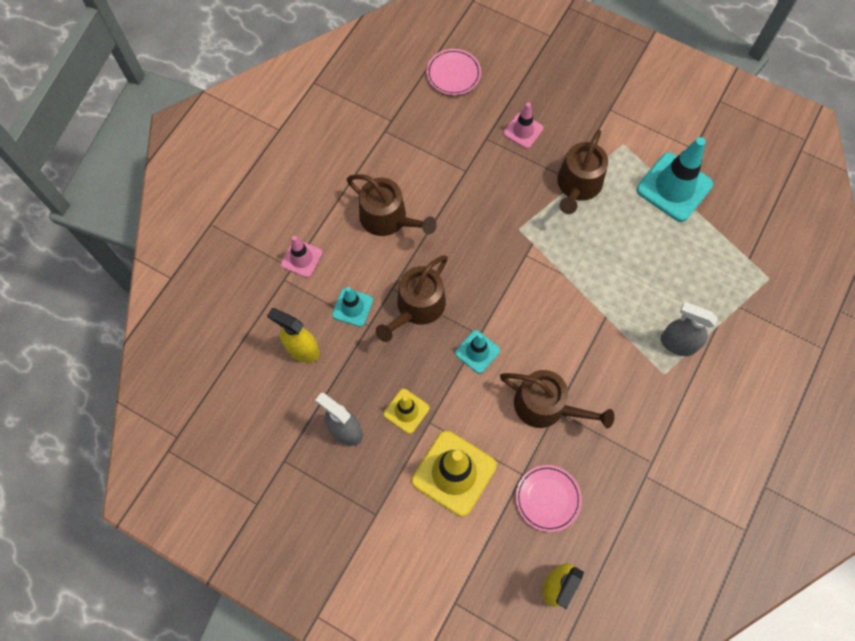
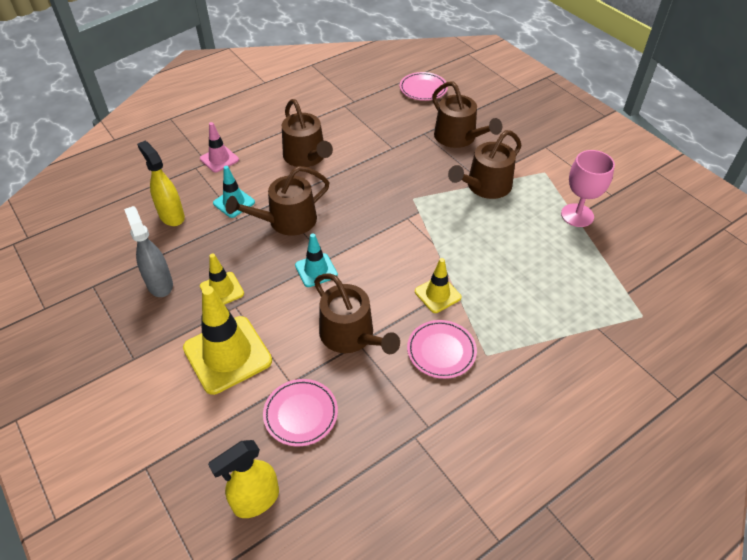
camera: 25 degrees right, 20 degrees down
(523, 131) = (458, 138): pink traffic cone -> brown watering can
(596, 330) = (437, 294): none -> yellow traffic cone
(627, 387) = (441, 351): none -> pink plate
(674, 187) = (577, 215): turquoise traffic cone -> pink goblet
(677, 343) = (514, 334): grey spray bottle -> none

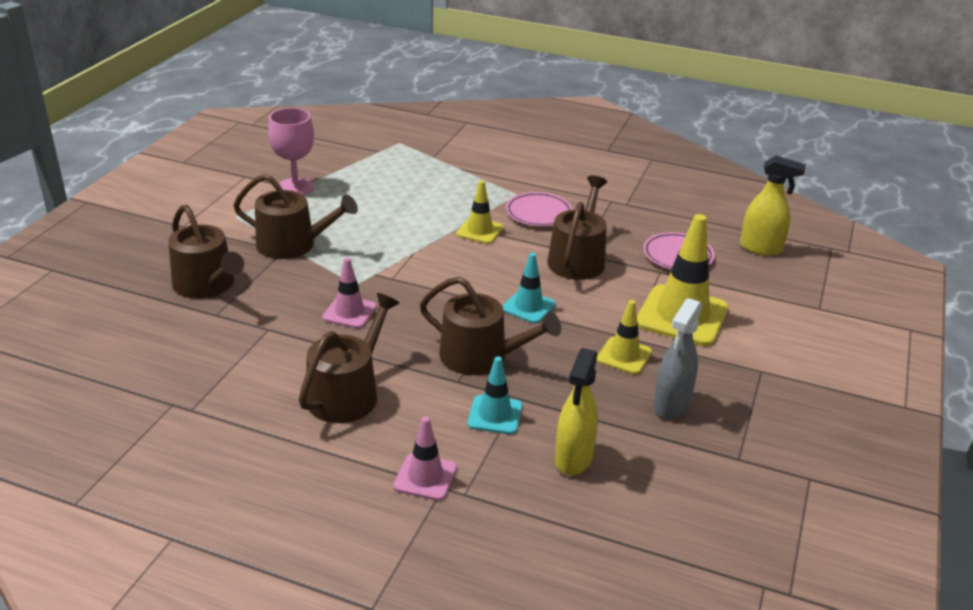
camera: 125 degrees left, 15 degrees down
(382, 184) = (349, 312): none -> pink traffic cone
(423, 89) = (97, 348): pink plate -> none
(458, 138) = (207, 285): brown watering can -> brown watering can turned 120 degrees clockwise

